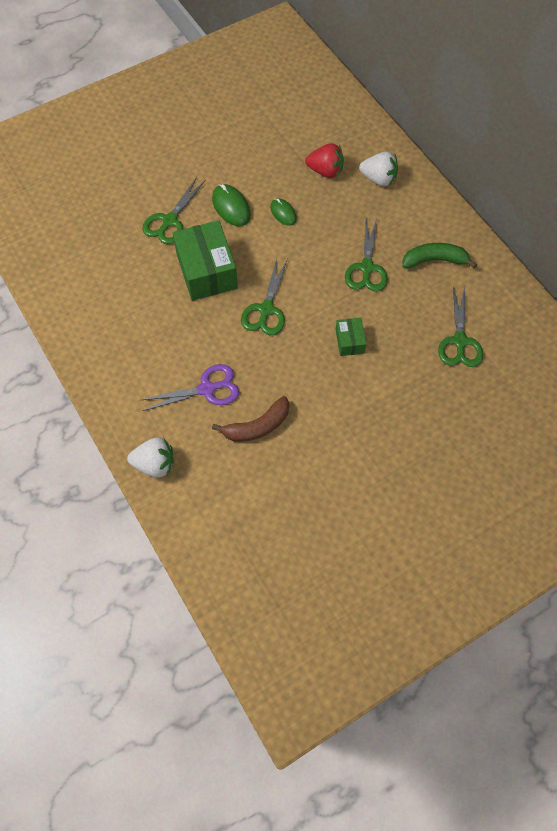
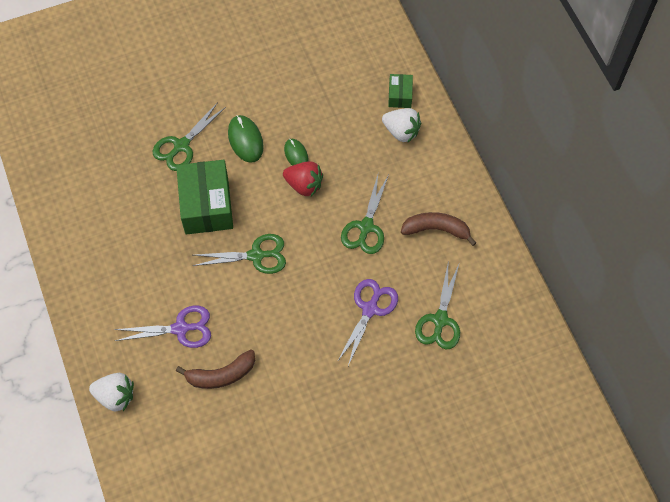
camera: 10 degrees right, 0 degrees up
(266, 309) = (256, 255): green scissors -> green scissors turned 120 degrees counterclockwise
(325, 171) = (349, 115): red strawberry -> red strawberry (304, 185)
(350, 341) = (331, 302): green box -> green box (400, 95)
(389, 342) = (370, 309): none -> purple scissors
(434, 260) = (436, 230): green banana -> brown banana

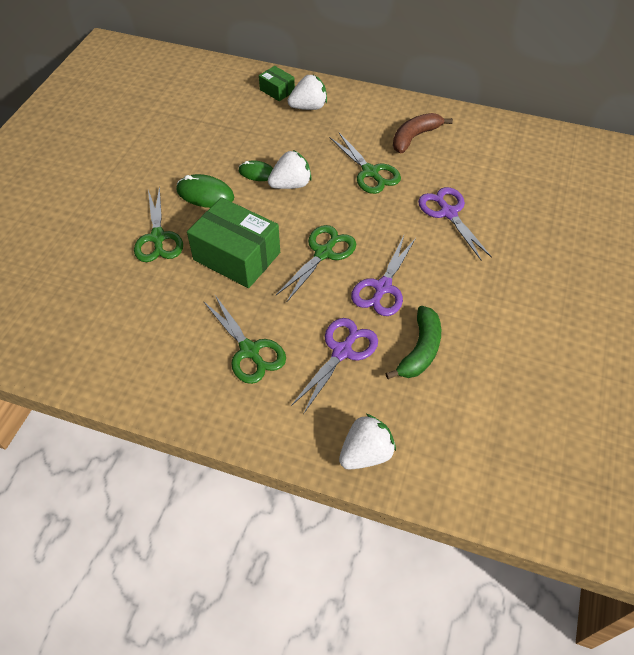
camera: 50 degrees left, 10 degrees down
(221, 375) = (420, 350): brown banana -> green banana
(256, 315) = (382, 287): none -> purple scissors
(304, 185) = (291, 185): red strawberry -> white strawberry
(440, 320) = (497, 180): green scissors -> green scissors (249, 351)

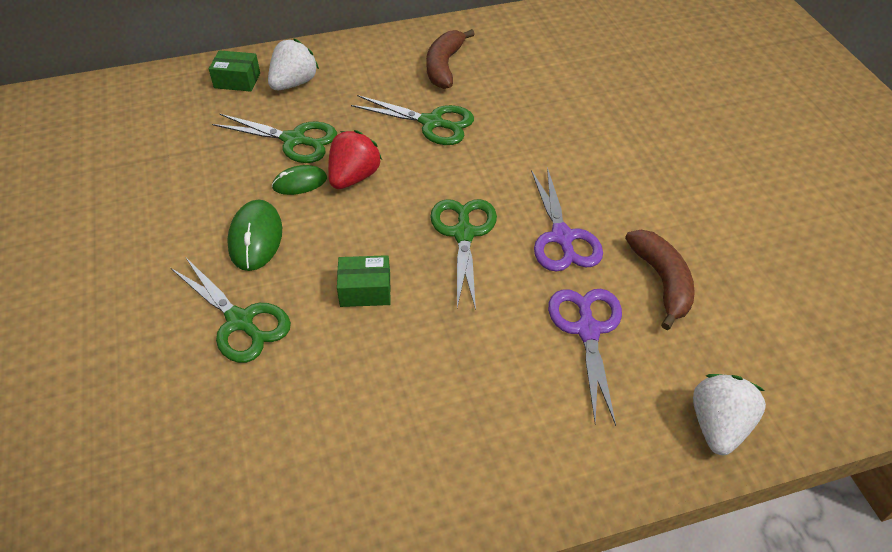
camera: 35 degrees left, 5 degrees down
(205, 194) = (255, 238): green mouse -> green mouse turned 75 degrees counterclockwise
(236, 256) = (365, 290): green box -> green box, size x0.50
(249, 351) = (486, 391): green scissors -> green scissors (294, 140)
(291, 185) = (354, 177): white strawberry -> red strawberry
(420, 350) = (662, 281): green banana -> brown banana
(448, 213) = (552, 127): purple scissors -> none

